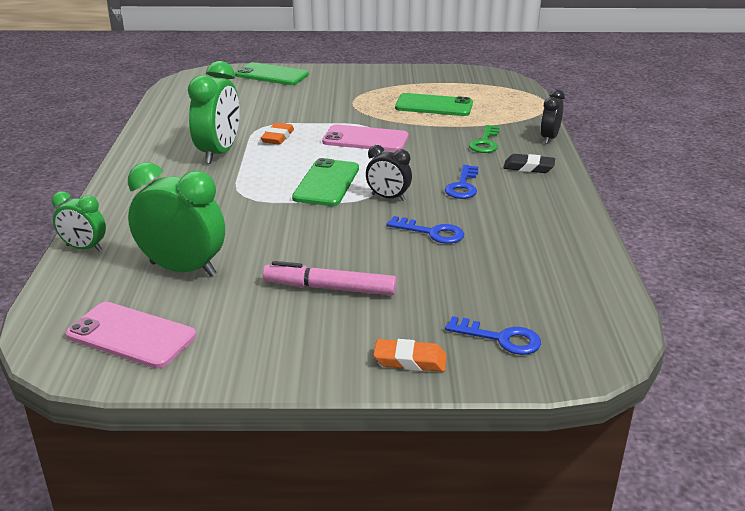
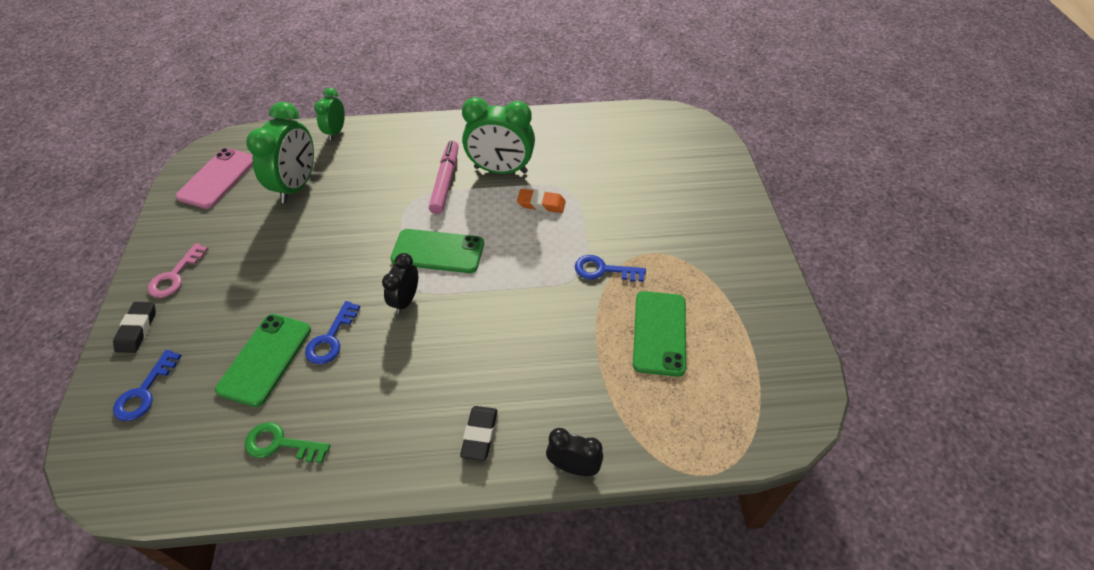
camera: 85 degrees right, 20 degrees up
(272, 75) = (715, 176): green phone -> green phone (265, 359)
(322, 345) = (175, 276): none -> pink key
(330, 288) = (250, 272): pink marker -> pink marker (445, 181)
(365, 139) = (545, 272): pink phone -> none
(410, 360) = (137, 329): orange eraser -> black eraser
(463, 186) = (430, 364): blue key -> blue key (603, 270)
(485, 143) = (549, 389): green key -> green key (280, 444)

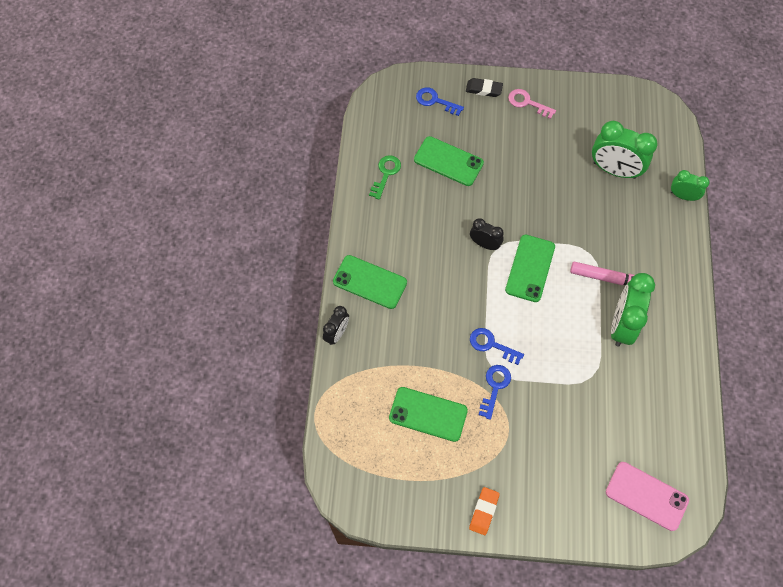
camera: 100 degrees right, 15 degrees up
(217, 178) = (627, 116): pink phone -> pink phone (646, 496)
(331, 338) = (458, 198): blue key -> blue key (491, 345)
(479, 435) = (370, 282): black eraser -> green phone
(541, 204) = (575, 352): orange eraser -> orange eraser (484, 511)

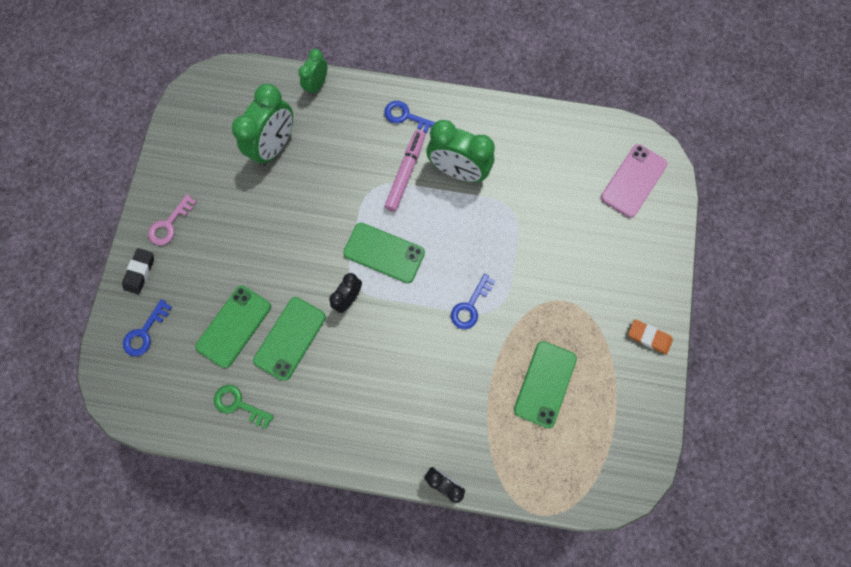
camera: 85 degrees left, 10 degrees up
(370, 282) = (382, 436): green phone -> green phone (290, 338)
(495, 387) = (518, 309): blue key -> blue key (406, 117)

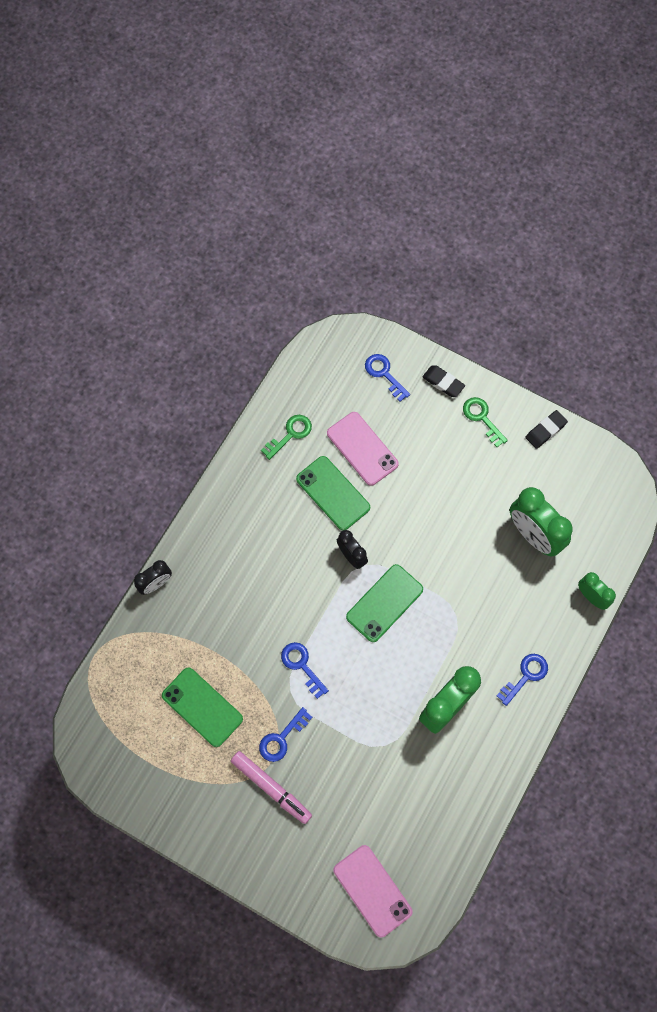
camera: 110 degrees right, 5 degrees down
(167, 165) = (545, 430): none -> black eraser
(169, 224) = (482, 418): pink key -> green key
(234, 326) = (362, 448): green phone -> pink phone
(405, 173) = (461, 652): pink marker -> pink marker (271, 788)
(543, 300) = (281, 738): none -> blue key
(648, 337) = (205, 828): orange eraser -> none

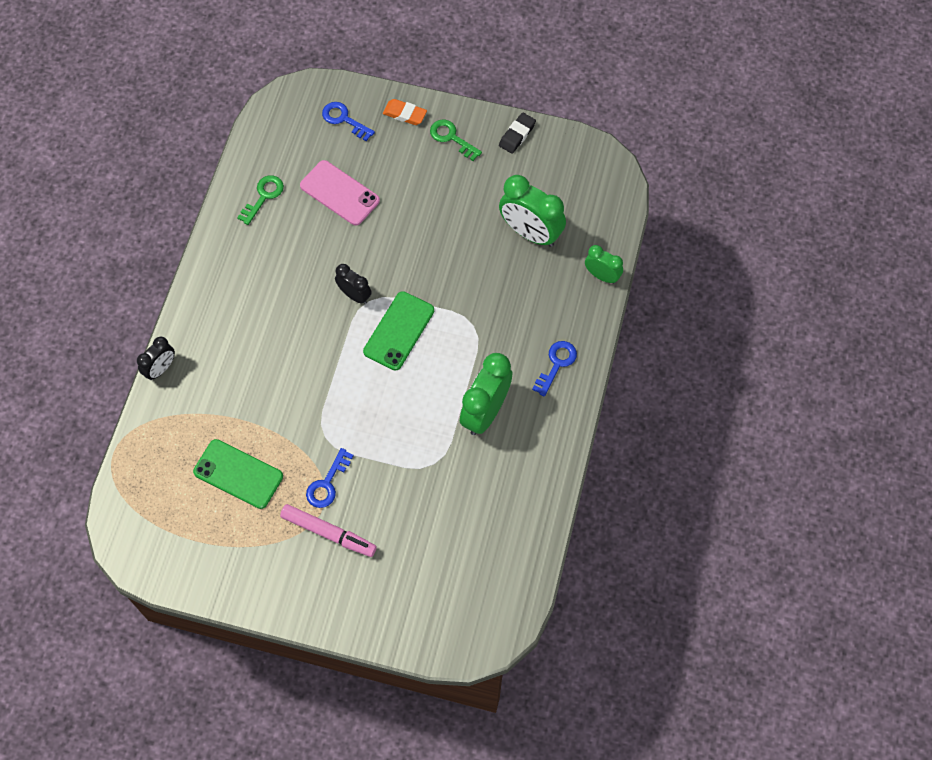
camera: 15 degrees left, 5 degrees down
(302, 665) = (330, 410): blue key -> none
(333, 493) = (320, 241): green phone -> none
(372, 890) = (456, 603): pink phone -> none
(443, 382) = (404, 114): black eraser -> orange eraser

